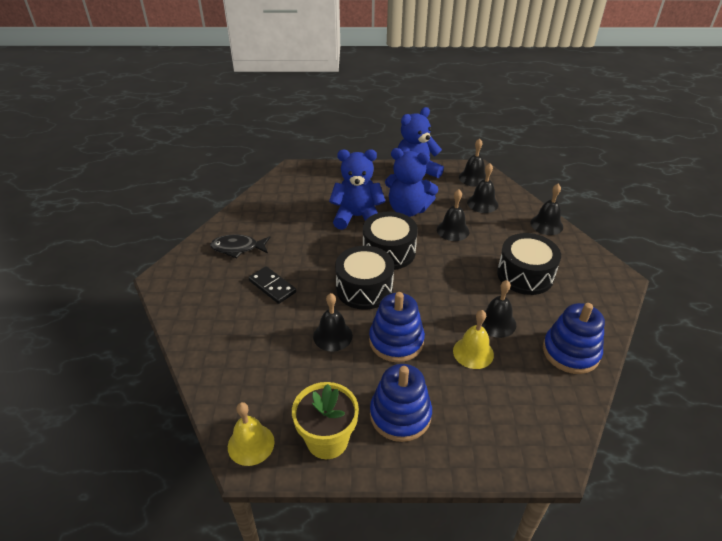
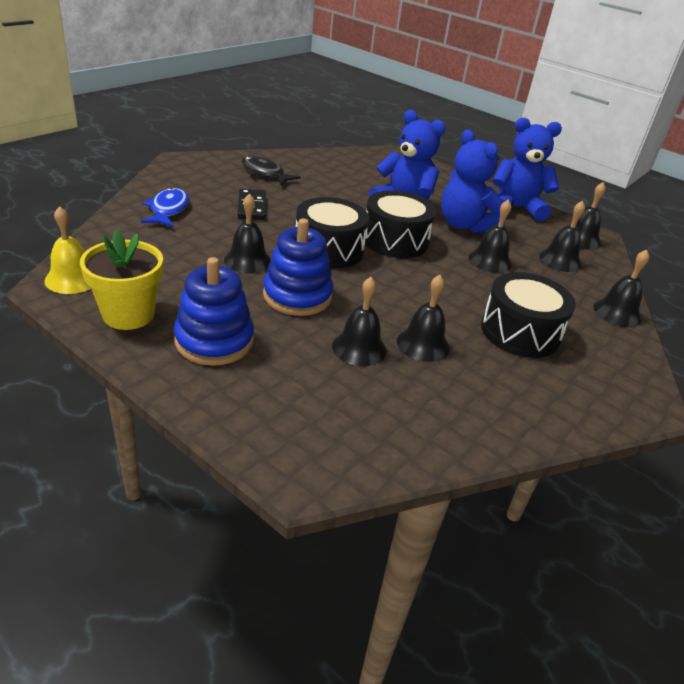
camera: 35 degrees right, 5 degrees down
(223, 332) = (168, 210): none -> blue fish
(473, 352) = (359, 348): yellow bell -> black bell
(570, 352) = (473, 416): blue stacking toy -> none

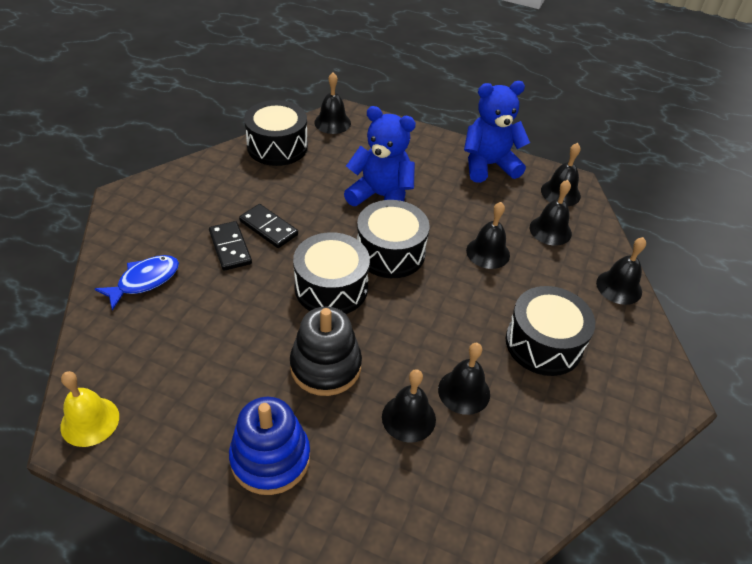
camera: 15 degrees left, 10 degrees up
(128, 314) = (171, 452): yellow flower pot -> none
(168, 210) = (144, 281): blue fish -> blue fish turned 60 degrees clockwise
(247, 260) = (257, 331): black bell -> black bell (332, 122)
(264, 173) = (222, 189): black fish -> none
(291, 203) = (268, 228): none -> black domino
(297, 296) = (325, 366): blue stacking toy -> black stacking toy
(325, 159) = (277, 146): none -> black drum
(465, 225) = (449, 207): blue teddy bear -> none

